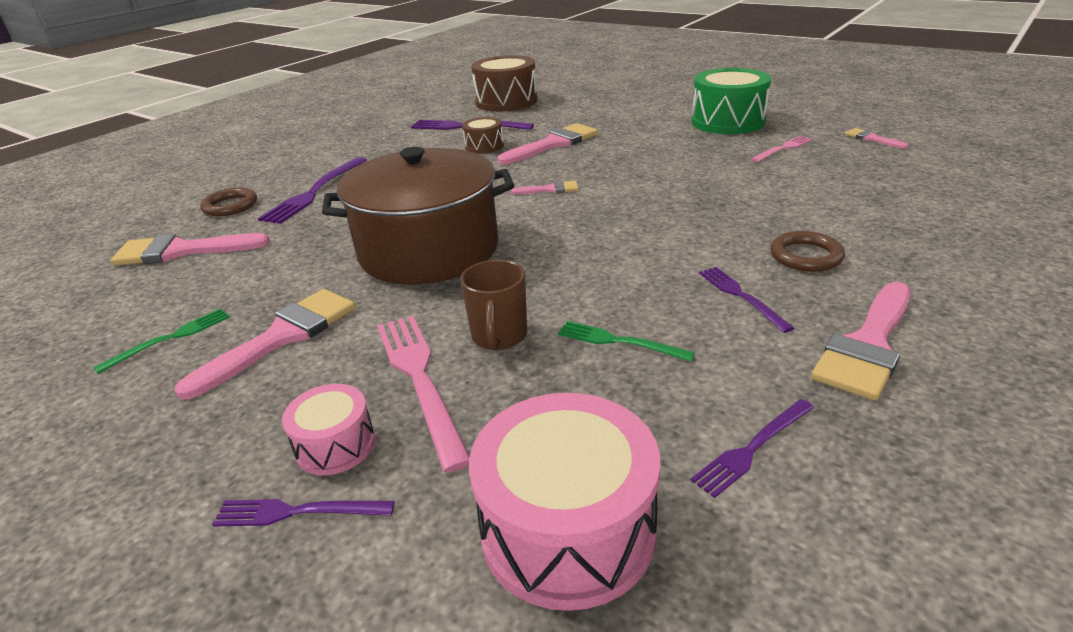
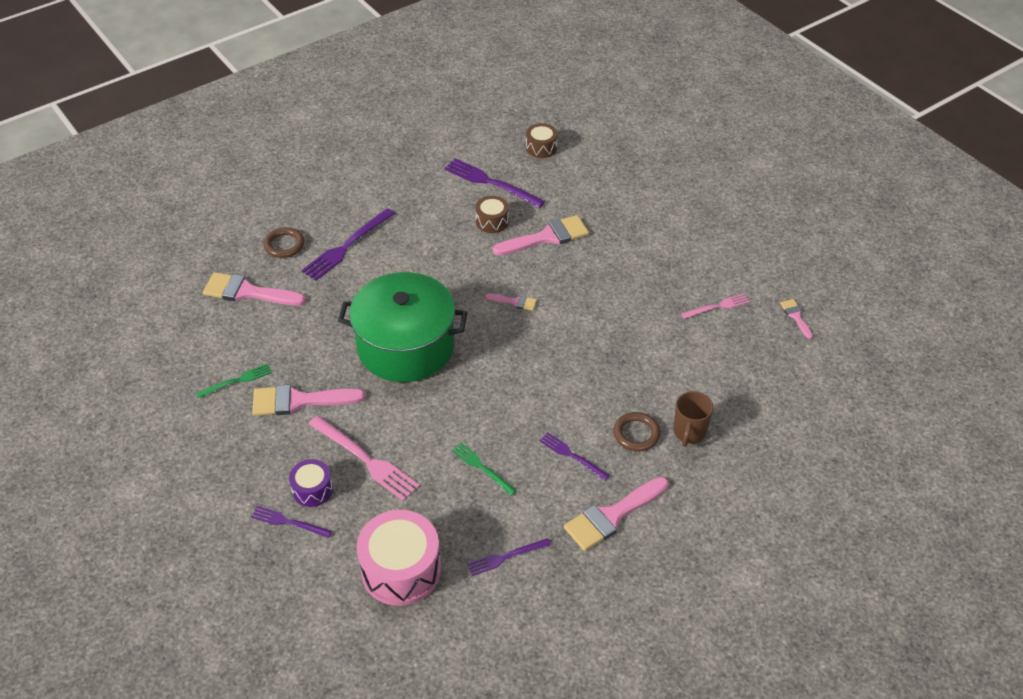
camera: 15 degrees right, 15 degrees up
(282, 337) = (299, 401): pink brush -> pink brush turned 150 degrees counterclockwise
(335, 445) = (312, 489): pink drum -> purple drum
(420, 379) = (365, 460): pink fork -> pink fork turned 135 degrees clockwise
(429, 250) = (405, 346): brown pot -> green pot
(499, 337) = (418, 441): brown mug -> brown mug (689, 432)
(506, 101) = (541, 148): brown drum -> brown drum, size x0.53
(727, 121) = (704, 250): green drum -> none
(741, 296) = (572, 455): purple fork -> purple fork turned 45 degrees counterclockwise

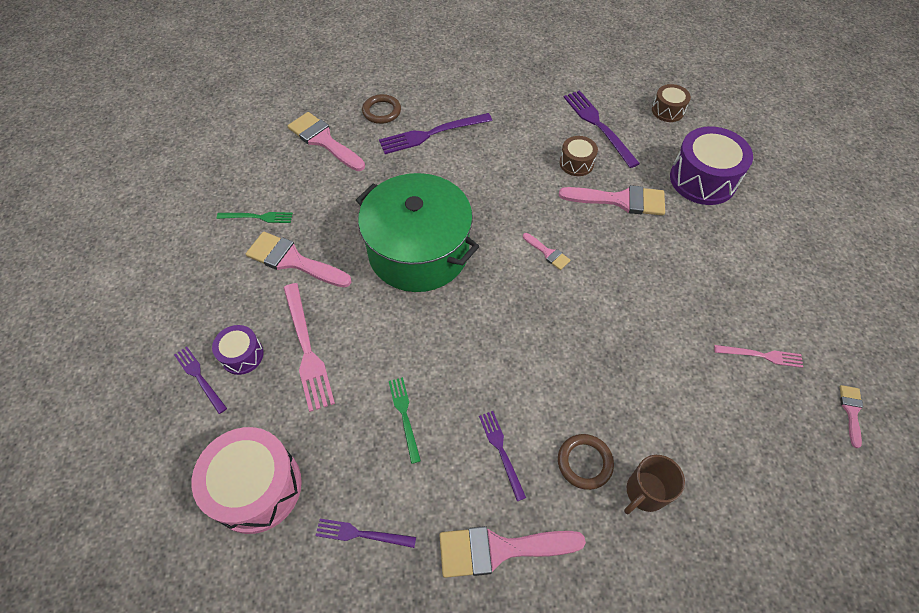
camera: 30 degrees right, 10 degrees up
(602, 194) = (703, 179): none -> purple drum

